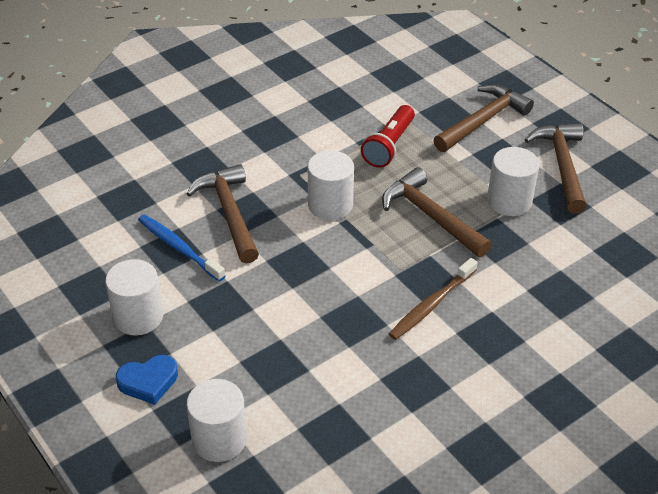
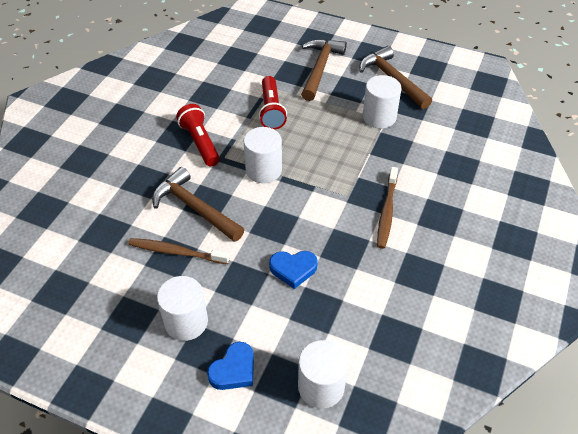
camera: 30 degrees left, 5 degrees up
(179, 248) = (176, 252): blue toothbrush -> brown toothbrush
(281, 317) = (293, 269): none -> blue heart
(285, 150) = (200, 142): none -> red flashlight
(430, 216) = (337, 149): brown hammer -> none

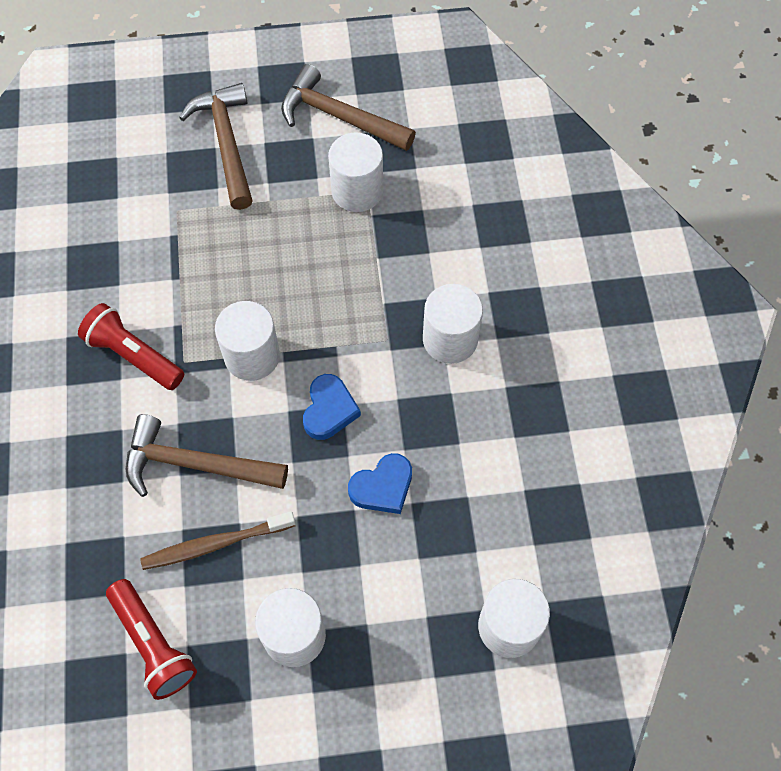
camera: 30 degrees left, 15 degrees up
(234, 370) = (394, 665): blue heart -> blue heart (329, 410)
(271, 110) = (201, 251): red flashlight -> red flashlight (153, 644)
(387, 212) = (450, 339): brown toothbrush -> white cylinder

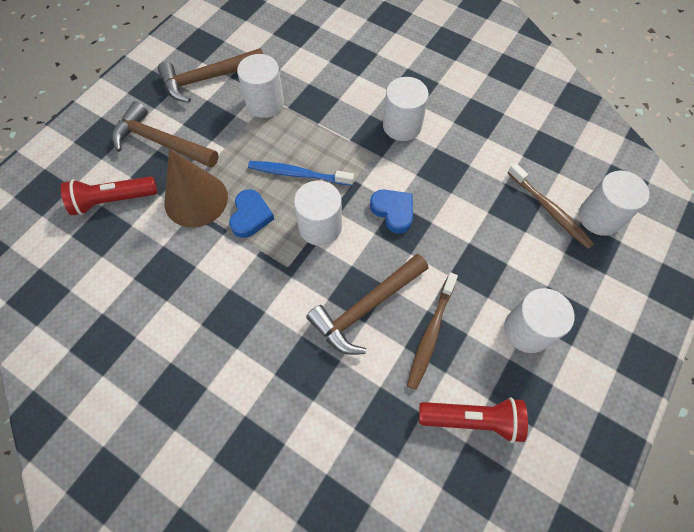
camera: 50 degrees left, 0 degrees up
(134, 355) = (255, 292): red flashlight -> red flashlight (113, 200)
(189, 226) = (196, 199): none -> brown cone
(297, 289) = (298, 174): none -> blue toothbrush
(382, 487) = (466, 219): blue heart -> blue heart (251, 216)
(471, 566) = (550, 210): none -> brown toothbrush

